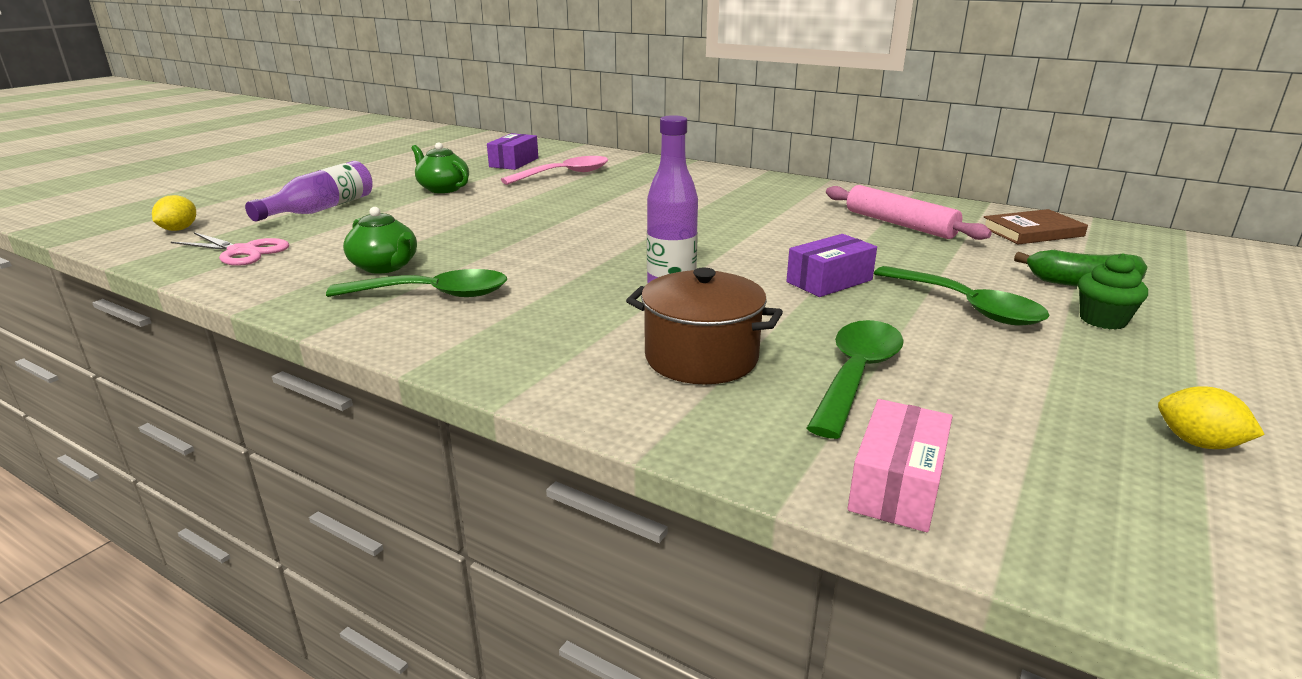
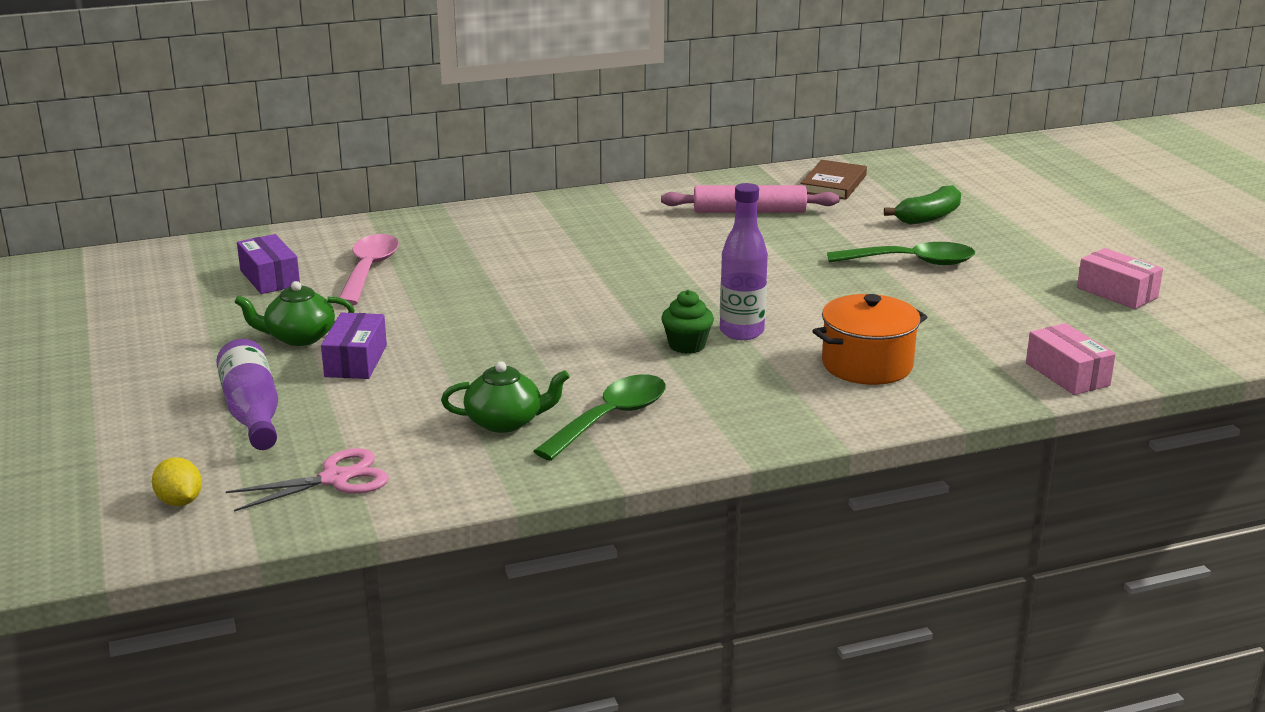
camera: 50 degrees left, 0 degrees up
(701, 358) = (867, 365): brown pot -> orange pot
(829, 281) = (812, 280): purple box -> purple box (356, 361)
(856, 374) = (950, 332): green spoon -> none
(1102, 320) = (980, 240): green cupcake -> green cupcake (687, 345)
(1198, 443) = (1117, 293): yellow lemon -> pink box

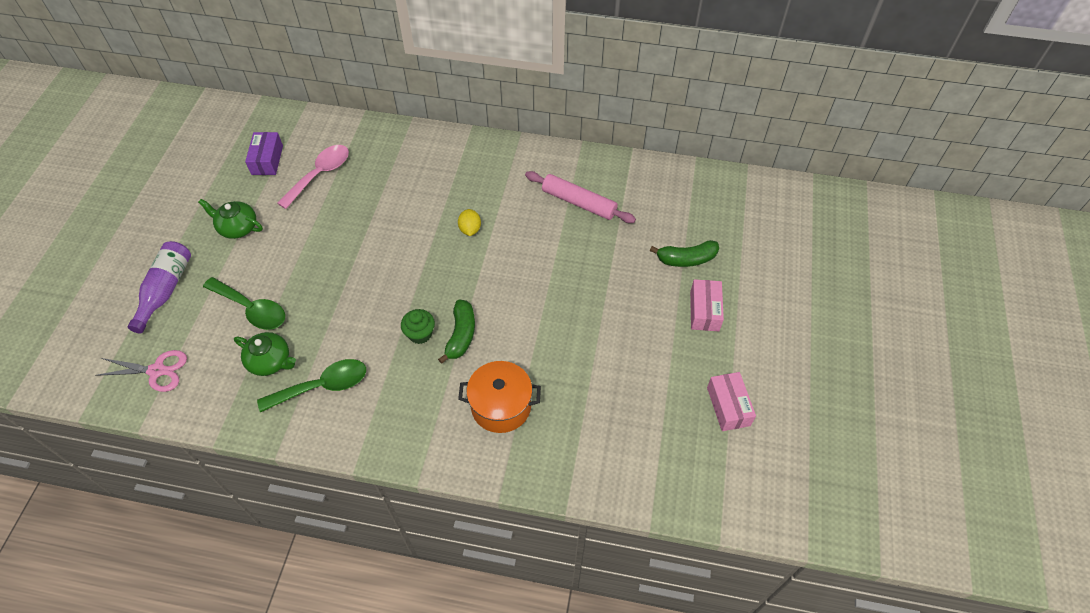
camera: 30 degrees right, 30 degrees up
(180, 502) = (81, 353): yellow lemon -> yellow lemon (470, 229)
(356, 361) = (246, 264): purple box -> none
(741, 332) = (461, 335): purple bottle -> green banana
(833, 184) = (659, 192): brown book -> none
(912, 262) = (627, 307): green spoon -> green spoon (252, 309)
(1067, 374) = (609, 479): pink box -> pink box (704, 311)

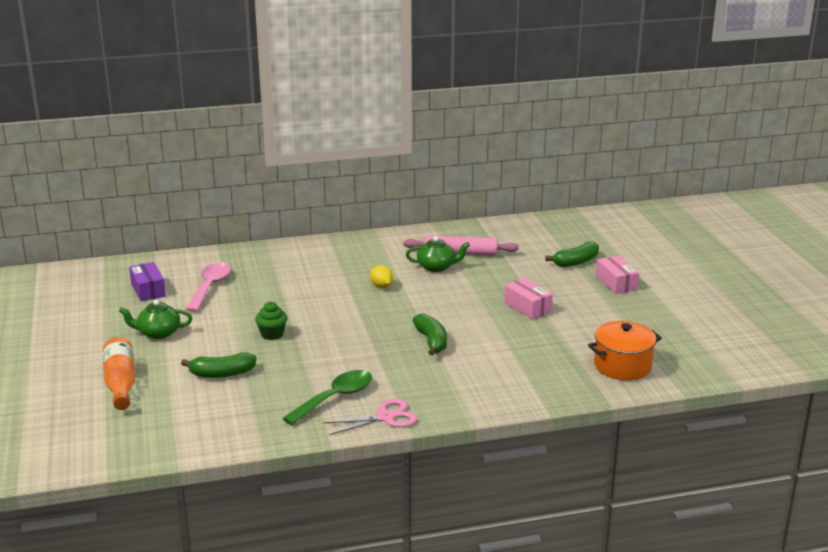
camera: 25 degrees left, 30 degrees down
(157, 370) = (161, 430): pink scissors -> pink scissors (385, 417)
(165, 290) = (121, 384): purple bottle -> orange bottle
(252, 309) = (221, 374): green spoon -> green banana
(270, 361) = (271, 397): green teapot -> green teapot (437, 267)
(420, 334) = (395, 349): green cupcake -> green cupcake (272, 334)
(501, 406) = (504, 368): orange pot -> orange pot (622, 366)
(728, 406) = (681, 323): pink box -> pink box (527, 307)

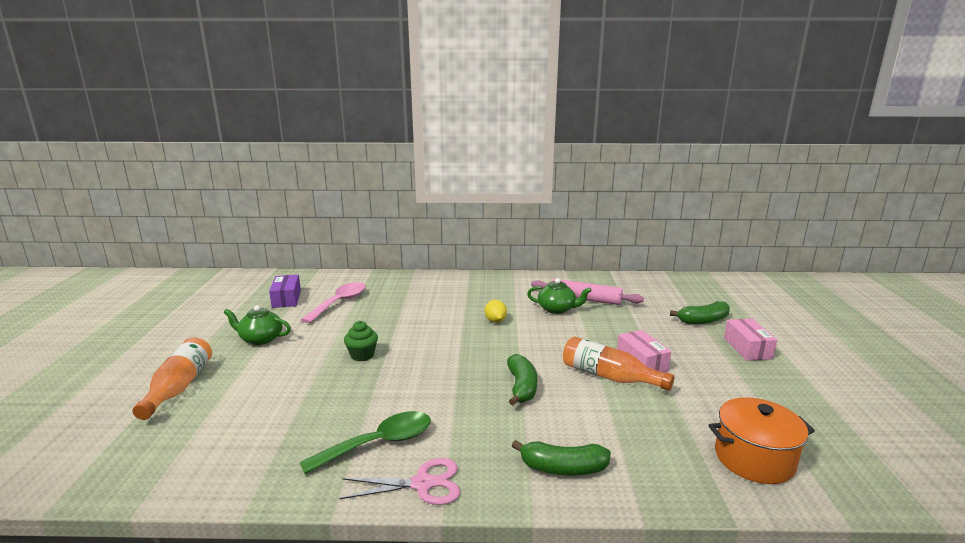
camera: 15 degrees right, 5 degrees down
(221, 374) = (282, 391): green banana -> green banana (563, 468)
(503, 323) = (609, 377): none -> orange bottle

